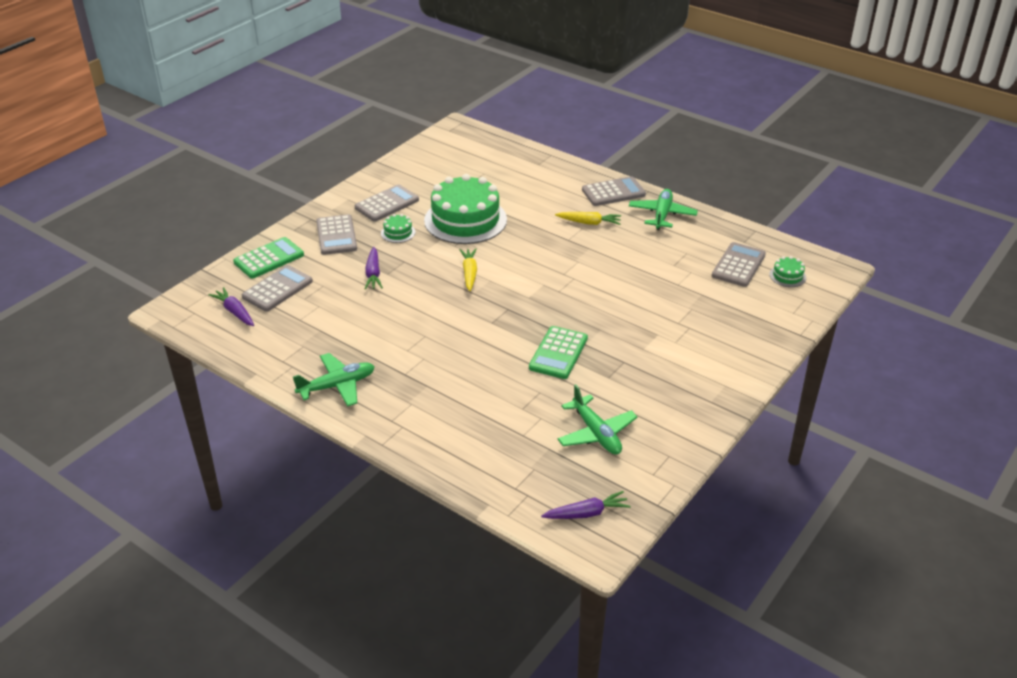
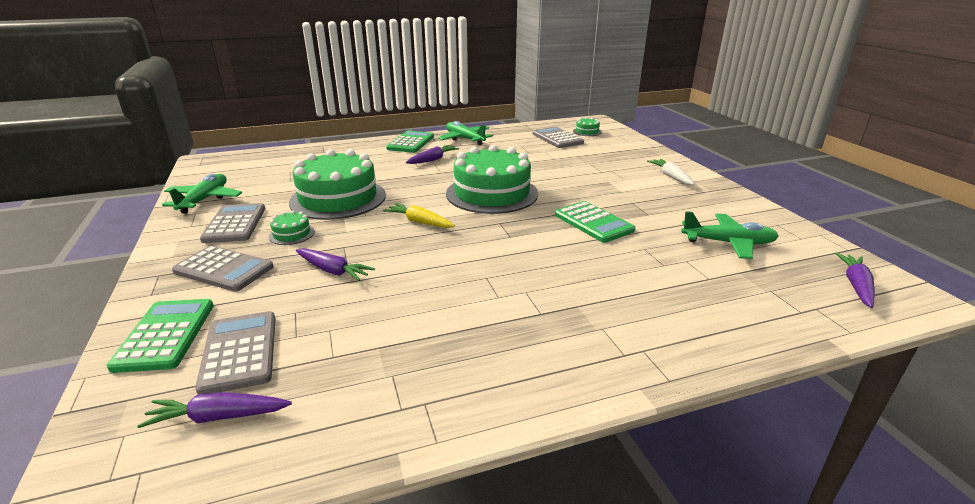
camera: 55 degrees left, 10 degrees down
(337, 386) = (513, 375): green plane -> green plane (204, 200)
(556, 283) = (492, 193): none -> green cake
(589, 223) = (432, 160): yellow carrot -> purple carrot
(613, 192) = (410, 143): grey calculator -> green calculator
(717, 367) = (671, 176): none -> white carrot

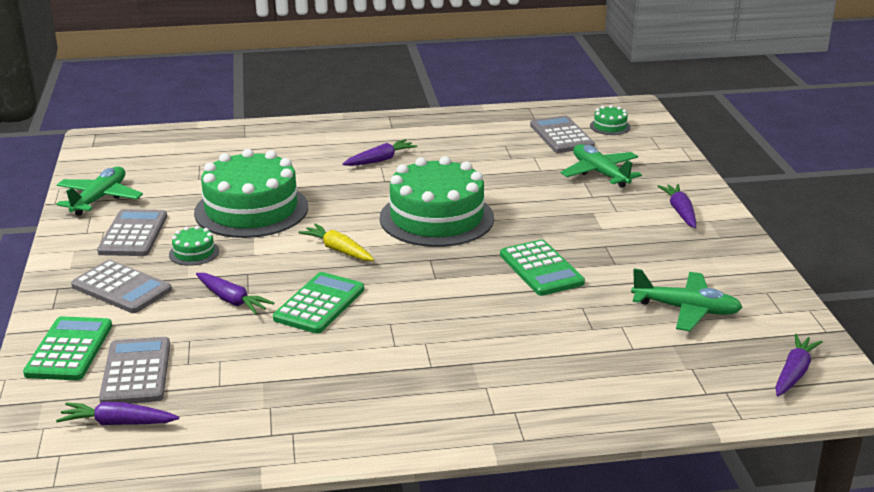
camera: 10 degrees right, 0 degrees up
(410, 143) = (359, 129): green calculator -> green calculator (319, 304)
(465, 139) = (434, 128): green plane -> green plane (600, 173)
(671, 176) = (680, 212): white carrot -> purple carrot

